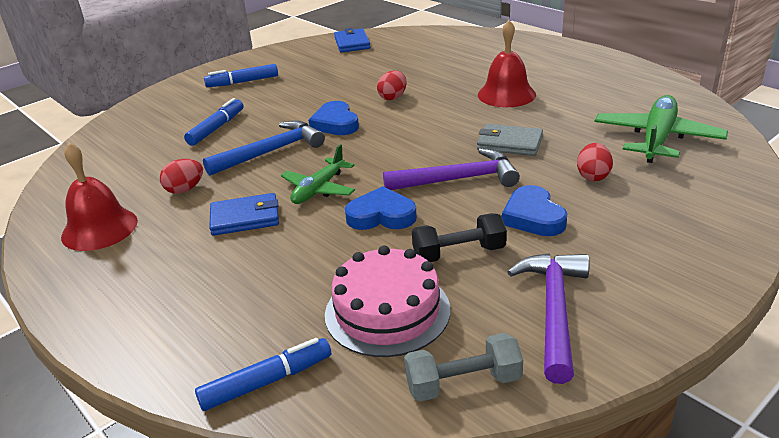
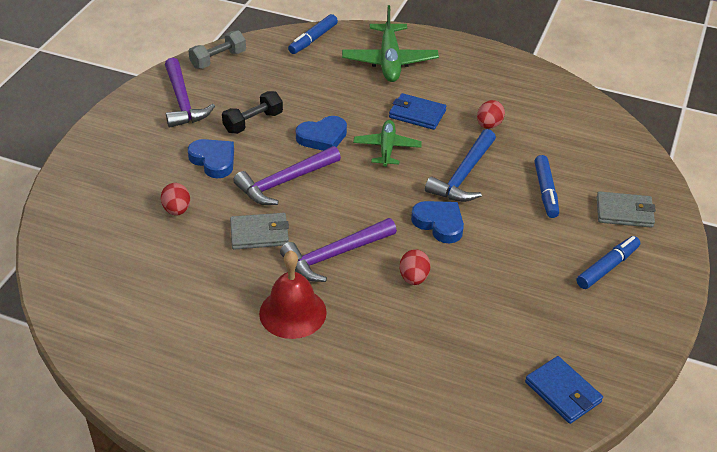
camera: 150 degrees right, 10 degrees up
(99, 228) = (507, 85): red bell -> none
(178, 106) = (624, 212): none -> grey wallet
(245, 218) = (417, 114): blue wallet -> blue wallet turned 60 degrees clockwise
(387, 311) = (276, 80): pink cake -> none
(447, 119) = (335, 255): none -> purple hammer
(657, 139) = (124, 271): green plane -> green plane (389, 61)

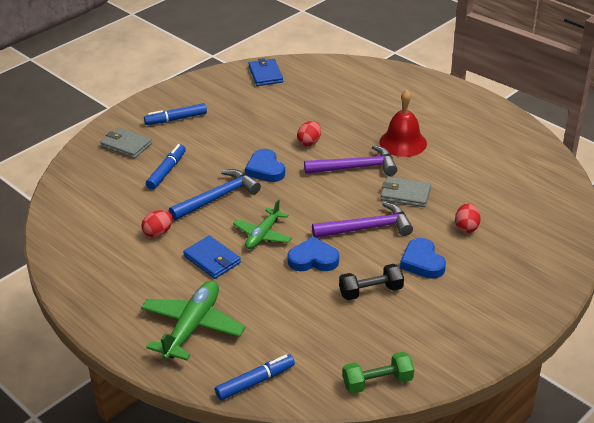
camera: 155 degrees left, 5 degrees down
(182, 101) = (434, 335): purple hammer -> none
(218, 59) = (377, 382): grey dumbbell -> green dumbbell

